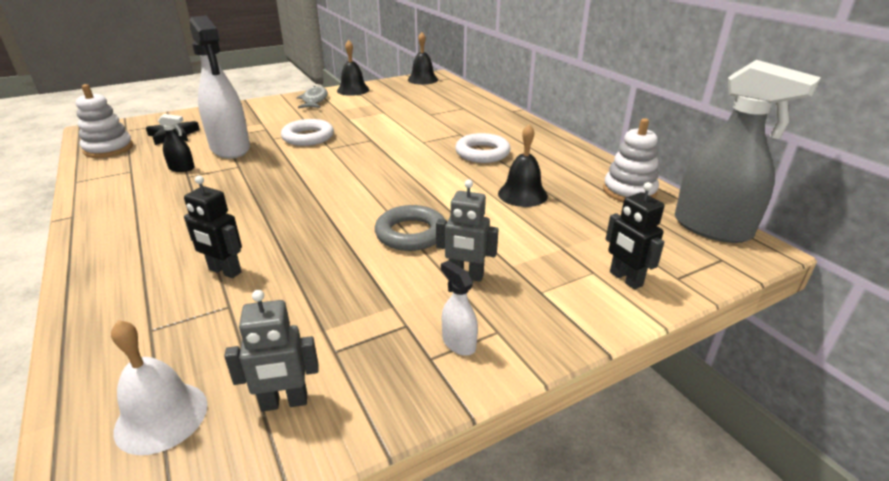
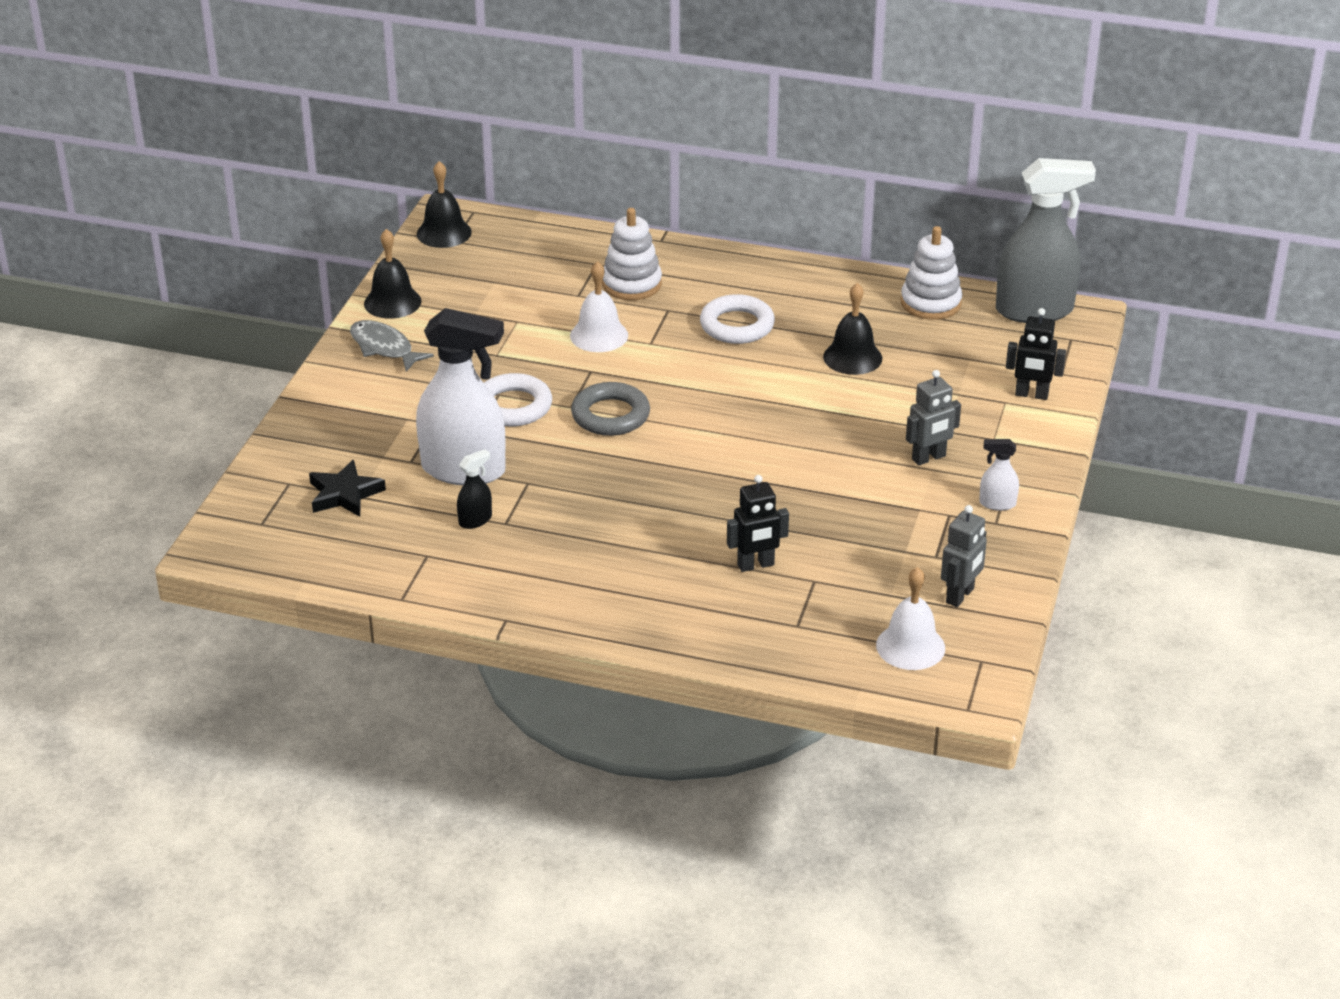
camera: 45 degrees left, 5 degrees up
(109, 149) = (320, 553): white stacking toy -> white stacking toy (631, 284)
(406, 130) = (599, 335): none -> white bell
(411, 233) = (831, 450): grey ring -> grey ring (610, 415)

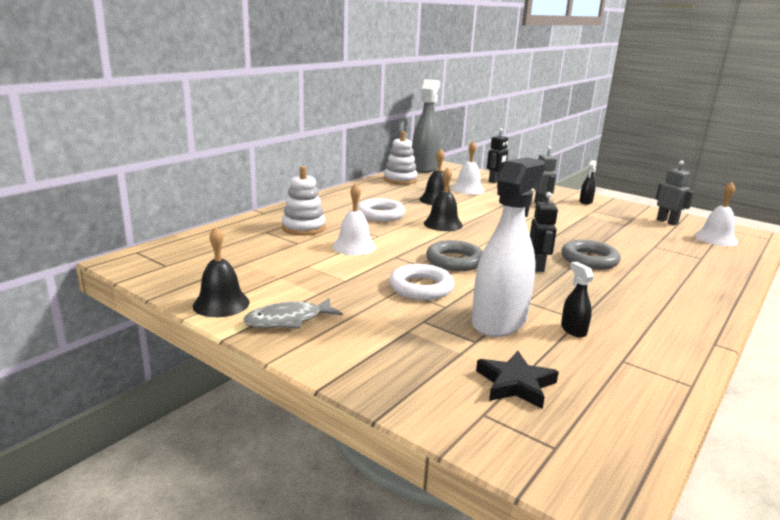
camera: 70 degrees left, 15 degrees down
(444, 233) = (148, 266): black bell -> black bell (443, 224)
(702, 521) = (589, 260): none -> grey ring
(756, 565) = (639, 256): black robot -> black robot (538, 267)
(944, 376) = (468, 189): none -> white bell
(997, 504) = (585, 202): white spray bottle -> black spray bottle

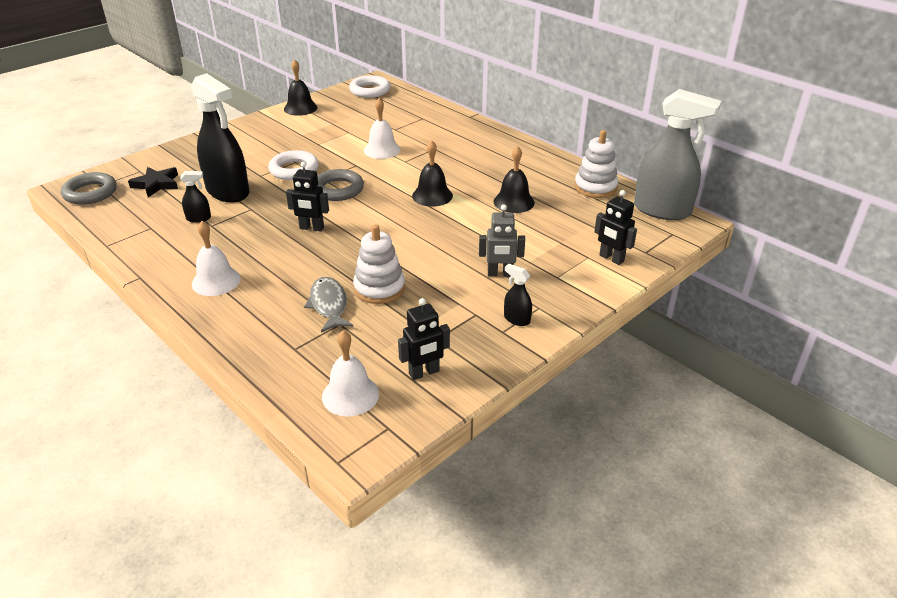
camera: 100 degrees right, 15 degrees up
(288, 320) = (269, 126): grey fish -> grey fish (329, 305)
(303, 228) = (429, 132): white stacking toy -> white stacking toy (379, 288)
(380, 214) = (463, 166): white ring -> white ring (370, 90)
(468, 189) = (562, 229): white bell -> white bell (216, 281)
(499, 321) = (228, 192): white spray bottle -> black spray bottle
(589, 260) = (317, 262): grey ring -> grey ring (90, 193)
(667, 222) = (424, 373): grey robot -> black robot

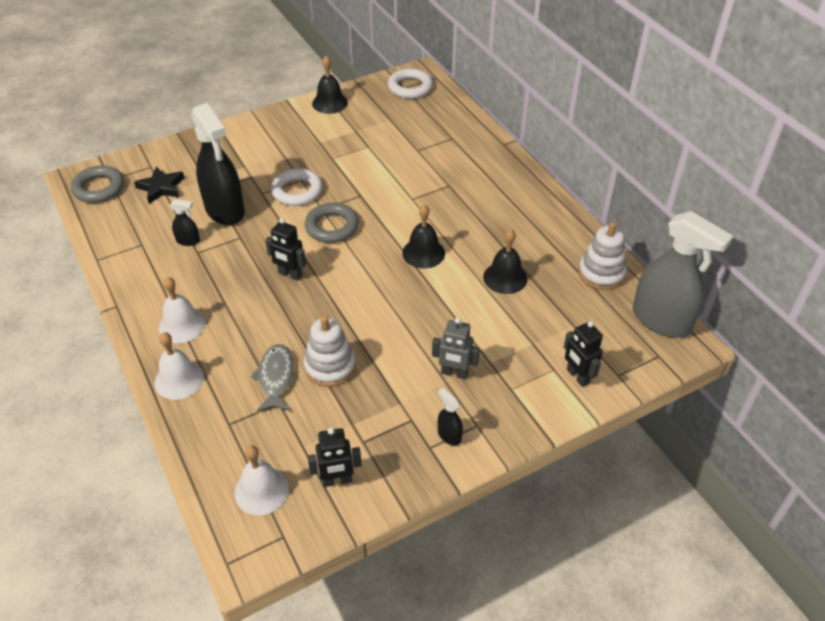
camera: 15 degrees right, 10 degrees up
(382, 150) = (394, 178): white bell -> white bell (179, 379)

